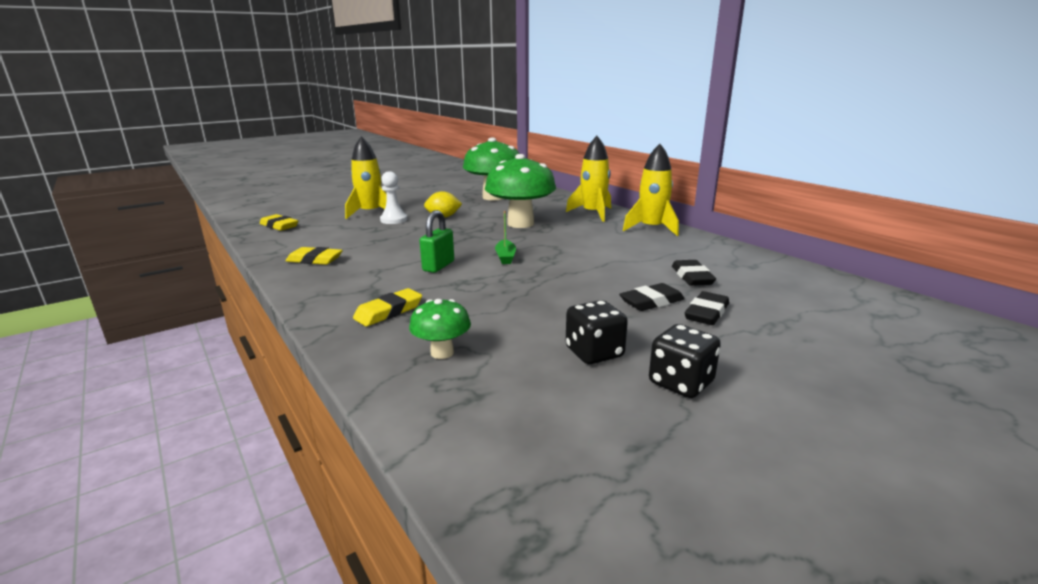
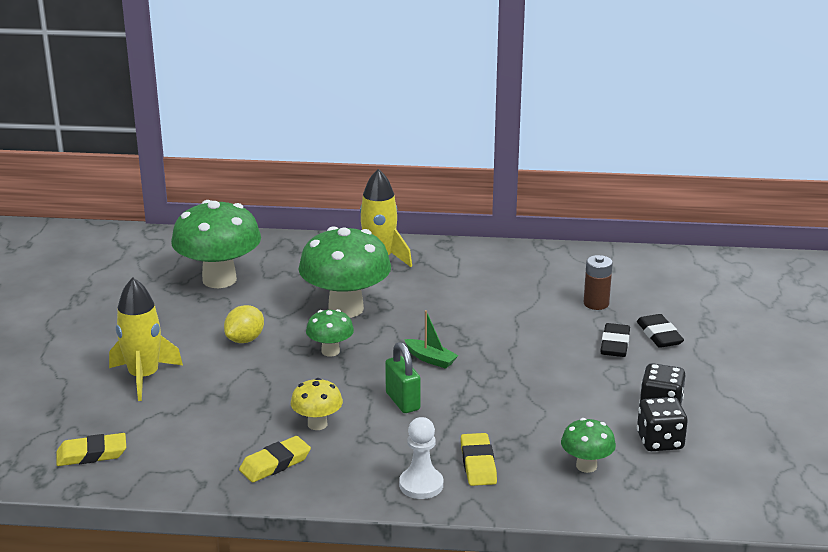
camera: 50 degrees left, 5 degrees up
(375, 255) = (317, 424): none -> yellow mushroom
(394, 220) = (202, 372): white pawn -> white pawn (421, 485)
(466, 234) = (330, 351): none -> green mushroom
(651, 228) = (469, 256): yellow rocket -> none
(681, 383) = (731, 398): black dice -> black dice (660, 441)
(692, 277) = (596, 303): black eraser -> brown battery

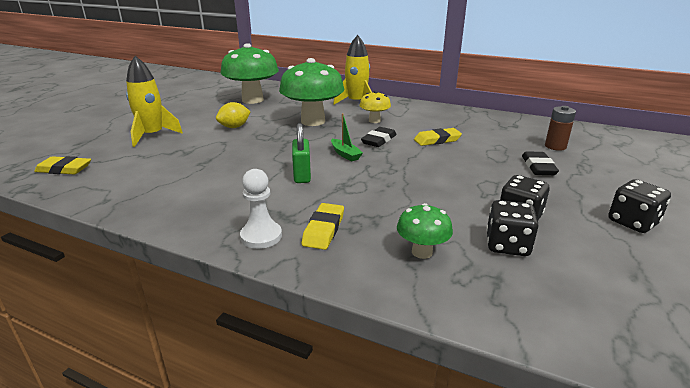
camera: 20 degrees right, 0 degrees up
(275, 463) = (169, 198): yellow eraser -> yellow eraser (437, 140)
(317, 424) = (227, 178): yellow mushroom -> yellow mushroom (374, 121)
(330, 351) = (281, 140): green mushroom -> none
(596, 303) = (493, 142): brown battery -> brown battery (555, 146)
(615, 344) = (497, 167): black eraser -> black eraser (379, 140)
(765, 390) = (632, 222): none -> black dice

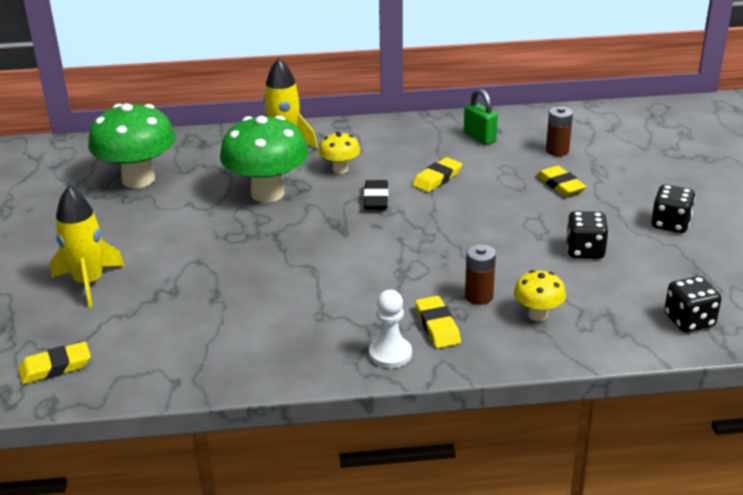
camera: 30 degrees left, 5 degrees up
(234, 127) = (179, 234): yellow lemon -> none
(302, 175) = (348, 275): green padlock -> green padlock (479, 137)
(345, 154) = (361, 231): green boat -> none
(384, 220) = (479, 296): none -> brown battery
(422, 252) = (537, 315): green mushroom -> yellow mushroom
(507, 245) = (595, 282): black dice -> black dice (689, 320)
(538, 167) = (560, 185): black eraser -> yellow eraser

